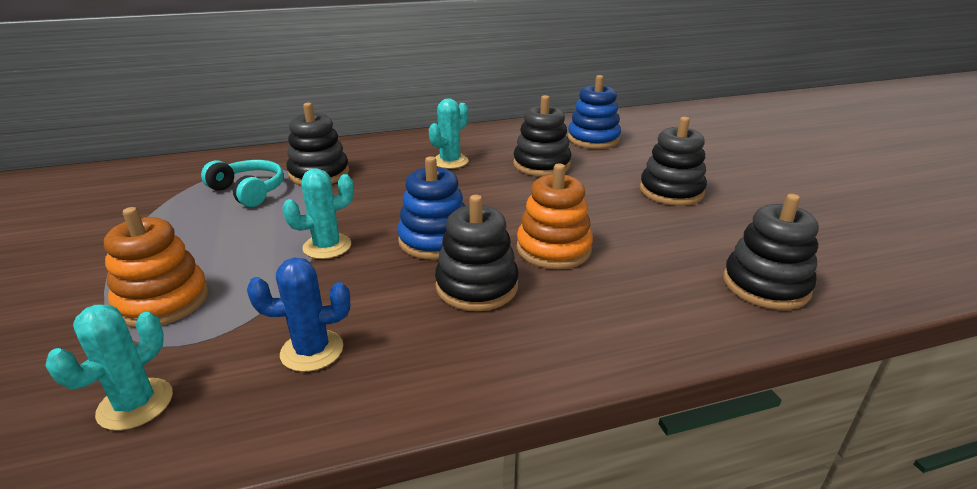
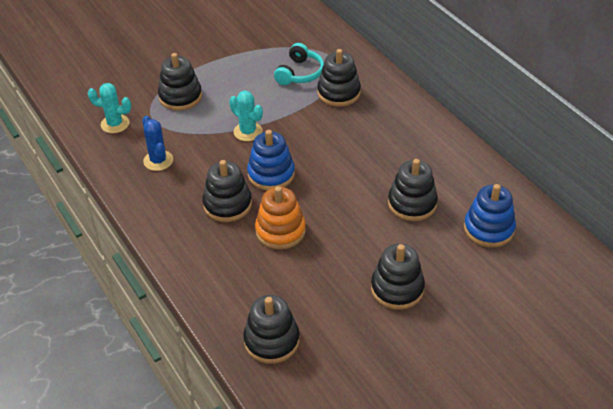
camera: 75 degrees right, 15 degrees up
(163, 301) = (180, 97): orange stacking toy -> black stacking toy
(450, 161) = (392, 150): turquoise cactus -> none

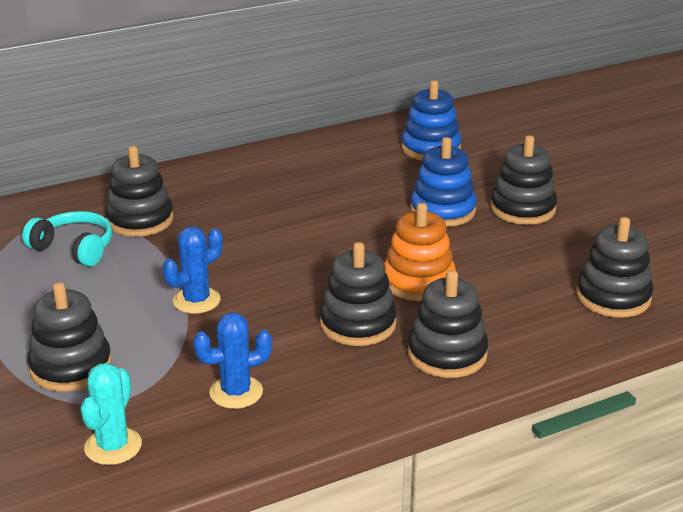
camera: 85 degrees left, 15 degrees down
(248, 132) = (196, 300): turquoise cactus -> blue cactus
(271, 174) = (301, 284): blue stacking toy -> blue stacking toy (442, 211)
(412, 203) = (382, 187): black stacking toy -> black stacking toy (447, 354)

